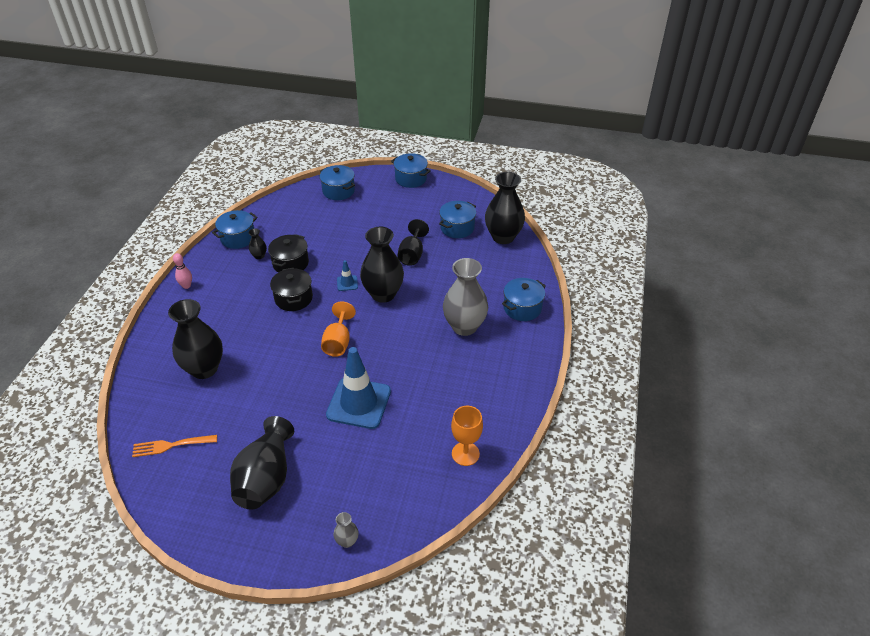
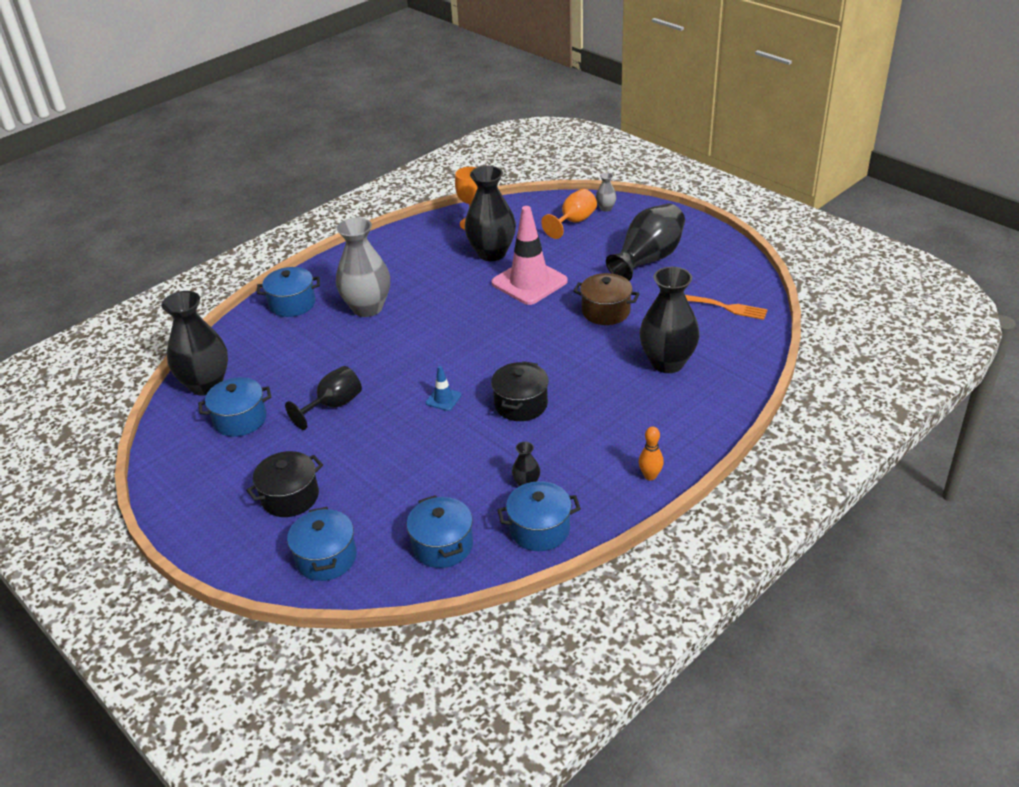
camera: 145 degrees left, 5 degrees down
(186, 286) = (650, 476): pink bowling pin -> orange bowling pin
(275, 398) = (606, 311): none -> brown pot
(290, 263) = (492, 454): black pot -> black pot (290, 497)
(338, 342) = (506, 339): orange goblet -> orange goblet (573, 222)
(359, 403) = (529, 282): blue traffic cone -> pink traffic cone
(383, 294) = (414, 370): black vase -> black vase (492, 253)
(411, 179) = (200, 532): blue pot -> blue pot (442, 545)

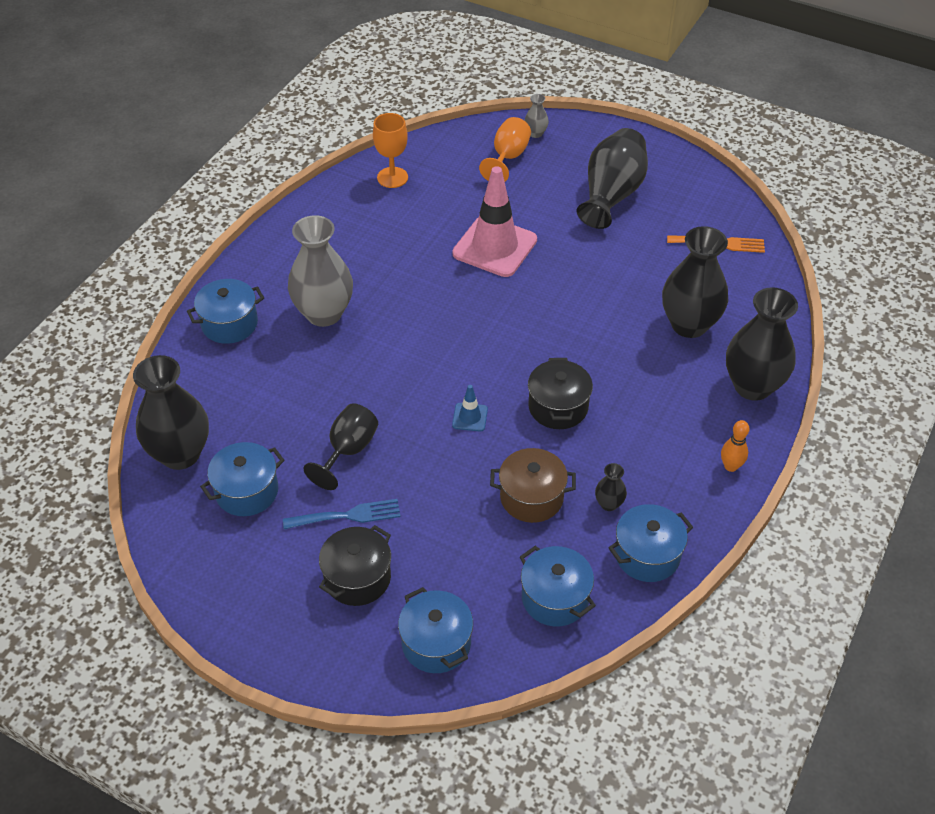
camera: 20 degrees left, 10 degrees up
(307, 451) = (347, 516): none -> blue fork
(492, 253) = (434, 215): black vase -> black vase (752, 386)
(606, 311) = (596, 271): brown pot -> brown pot (531, 497)

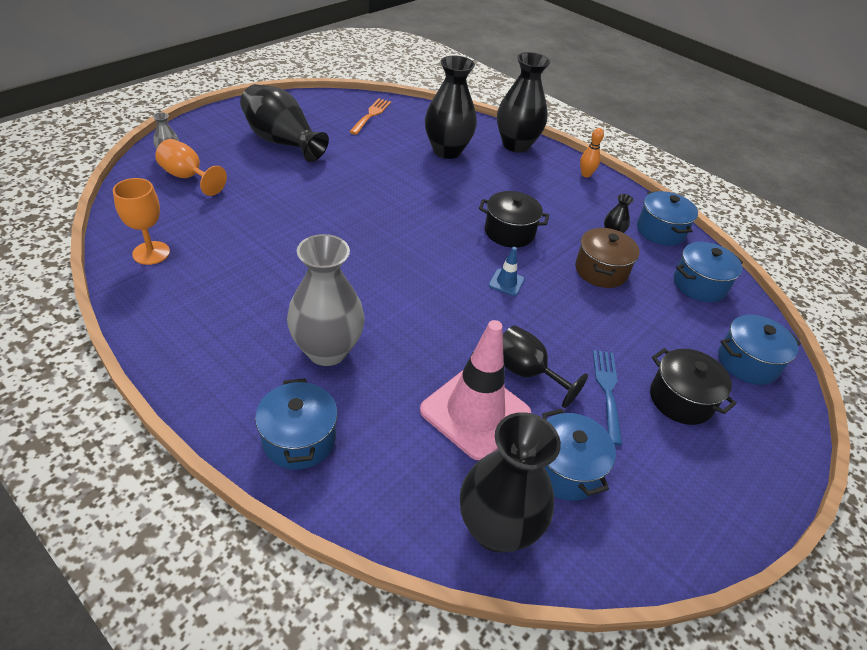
camera: 80 degrees left, 5 degrees down
(495, 247) = (303, 215): pink traffic cone -> pink traffic cone (475, 412)

